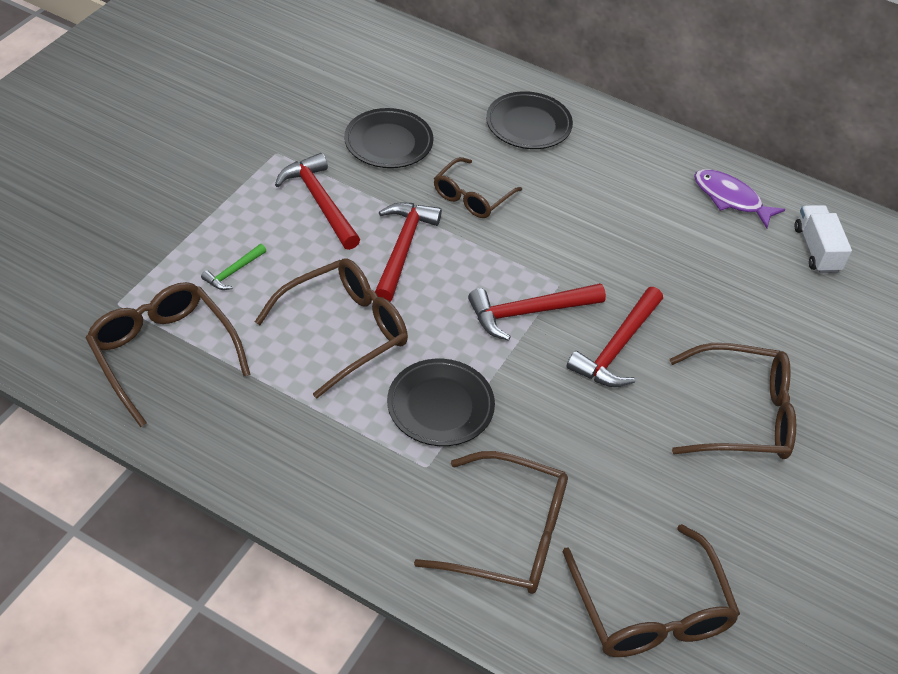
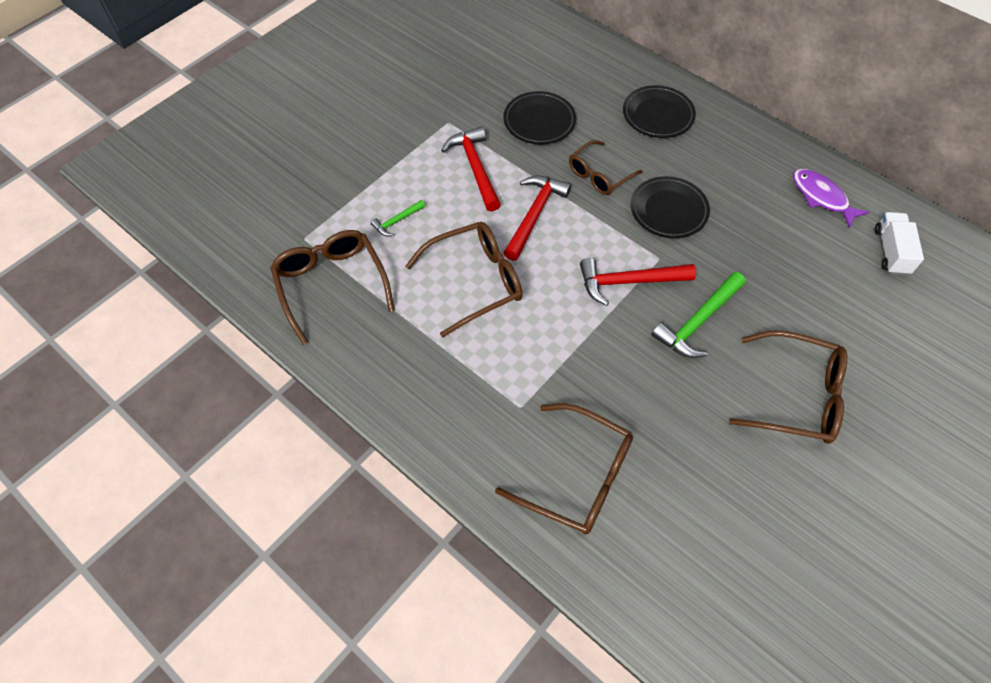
camera: 15 degrees right, 10 degrees up
(440, 406) = (541, 356): black plate -> black plate (668, 210)
(617, 348) = (697, 322): red hammer -> green hammer
(650, 610) = (685, 561): brown glasses -> none

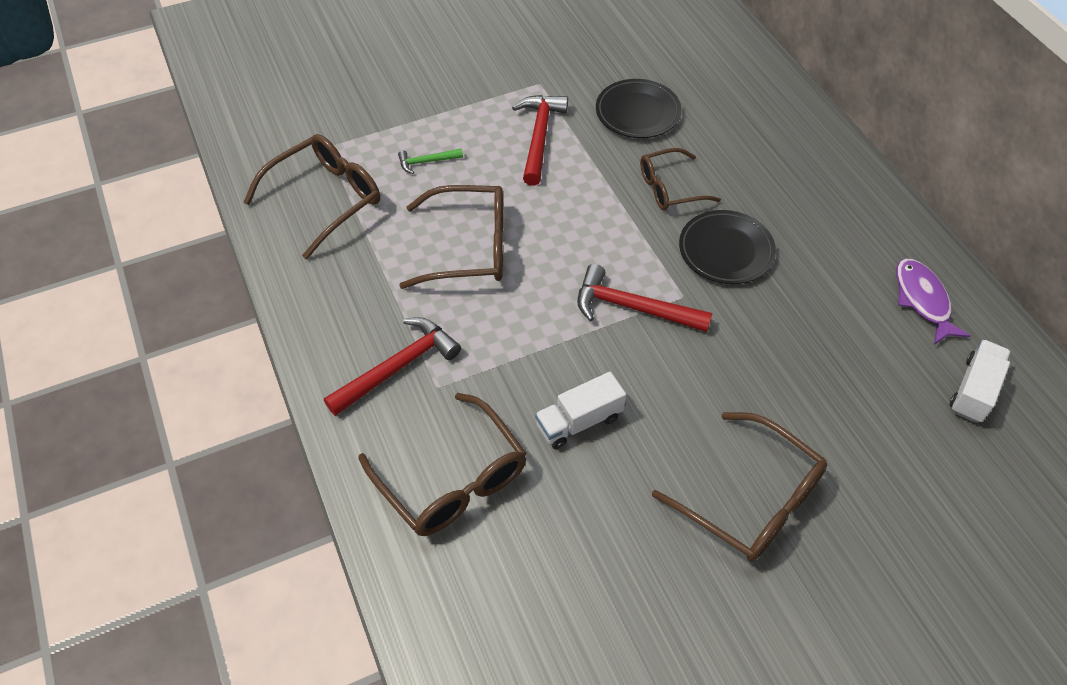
camera: 25 degrees right, 5 degrees down
(331, 284) = (325, 199): brown glasses -> brown glasses turned 45 degrees clockwise
(534, 215) = (573, 204): red hammer -> red hammer (398, 367)
(643, 389) = (579, 421): none -> white truck
(658, 115) = (777, 148): black plate -> none
(697, 322) = (685, 377): green hammer -> none

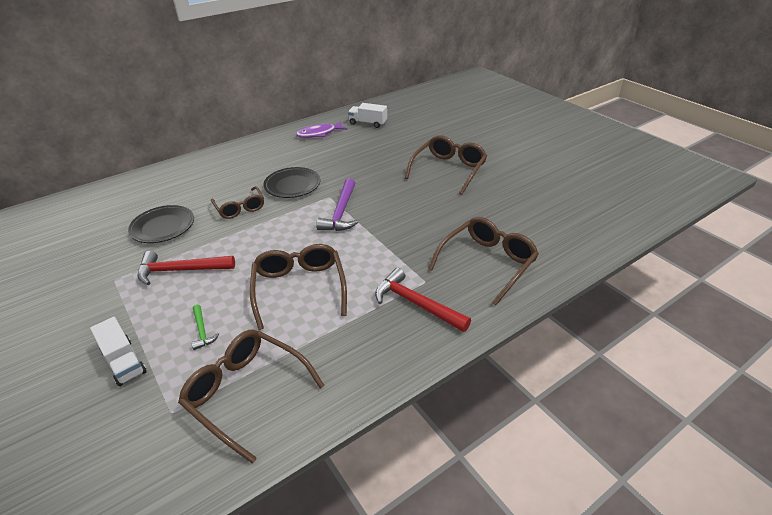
camera: 100 degrees left, 15 degrees down
(579, 421) = (427, 222): white truck -> white truck (124, 362)
(633, 307) = (341, 212): red hammer -> purple hammer

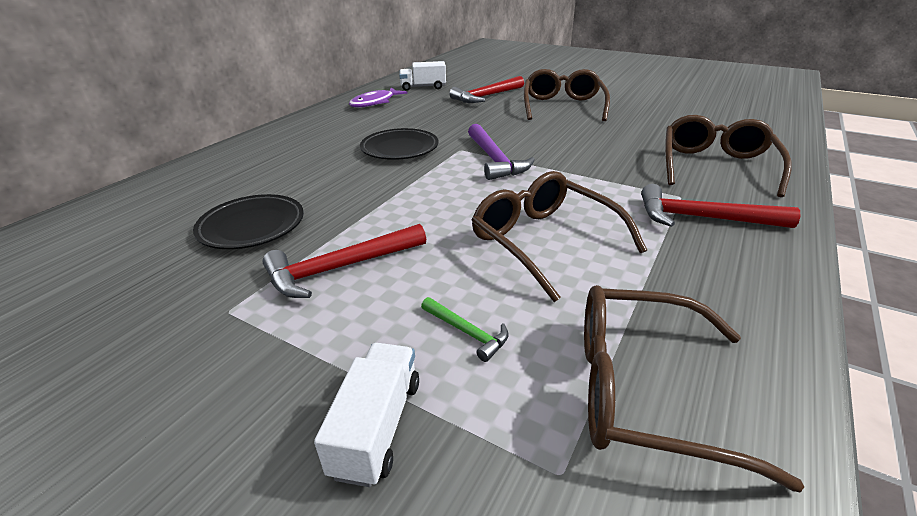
camera: 25 degrees left, 5 degrees down
(124, 362) = (377, 426): white truck -> white truck turned 105 degrees counterclockwise
(240, 208) = (353, 182): brown glasses -> none
(403, 144) = (486, 96): none -> red hammer

